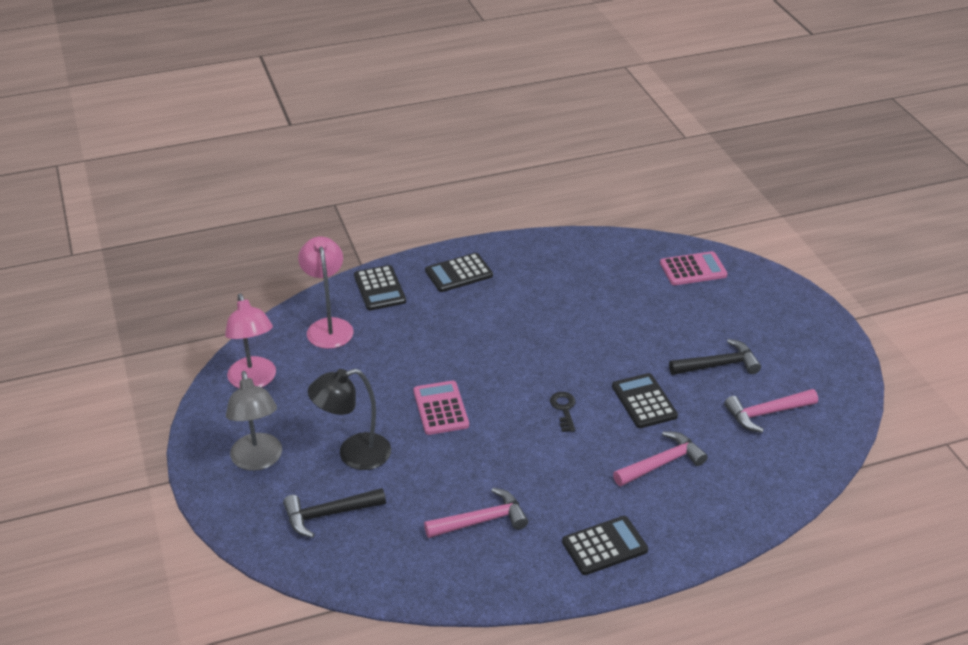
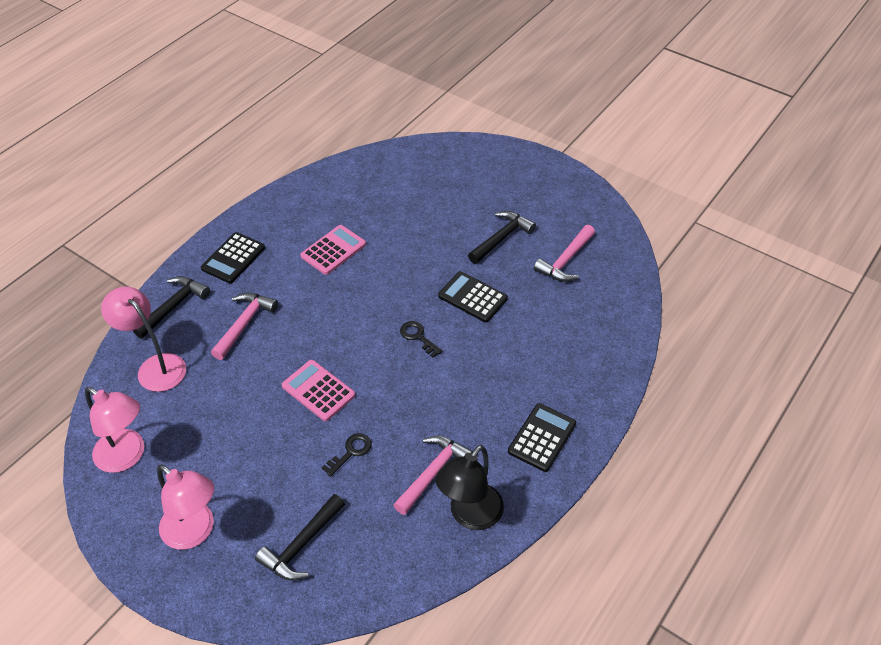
camera: 35 degrees left, 10 degrees up
(258, 460) = (195, 532): grey lamp -> pink lamp
(353, 454) = (278, 475): black lamp -> black lamp (470, 515)
(379, 288) = (173, 306): black calculator -> black hammer
(426, 468) = (351, 452): none -> black key
(661, 463) = (526, 343): pink hammer -> pink hammer (244, 324)
(693, 269) = (419, 166): pink calculator -> pink calculator (333, 250)

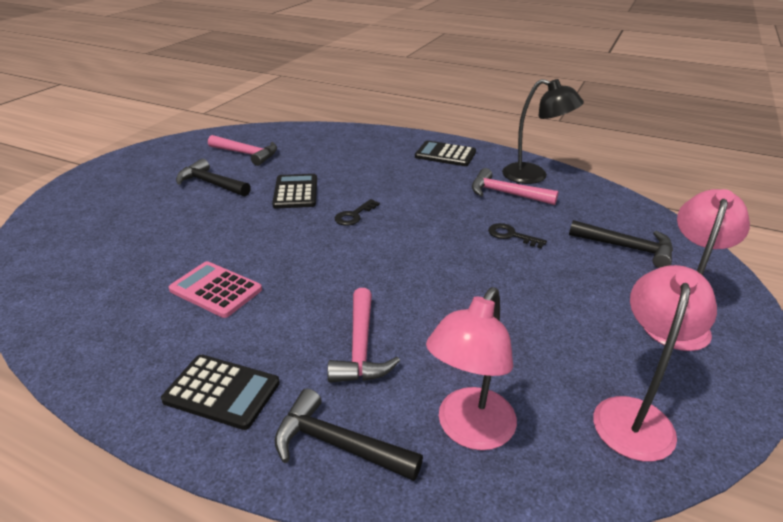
camera: 100 degrees left, 15 degrees down
(244, 324) = (361, 347): pink hammer -> pink hammer turned 105 degrees counterclockwise
(318, 390) = (447, 266): pink calculator -> none
(472, 297) = (296, 192): black calculator -> black calculator turned 150 degrees clockwise

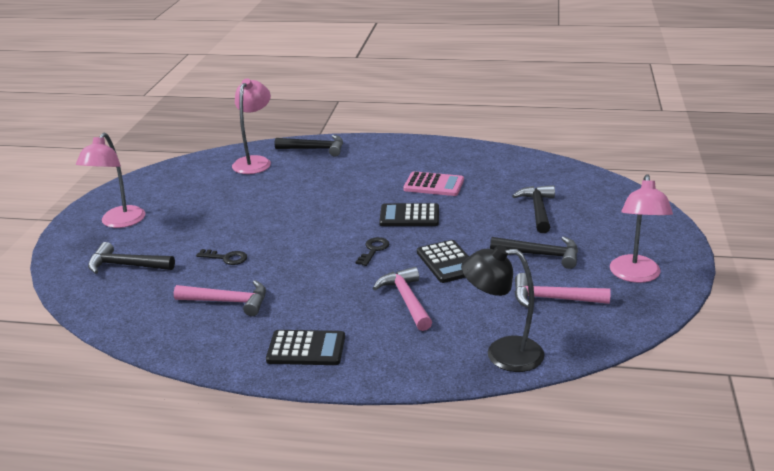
camera: 165 degrees right, 5 degrees down
(149, 226) = (538, 210): none -> black hammer
(221, 392) = (383, 152): black calculator -> black calculator (409, 216)
(361, 347) = (321, 177): pink hammer -> pink hammer (406, 300)
(534, 176) = (192, 334): black lamp -> black lamp (502, 353)
(635, 415) = (170, 179): pink lamp -> pink lamp (635, 276)

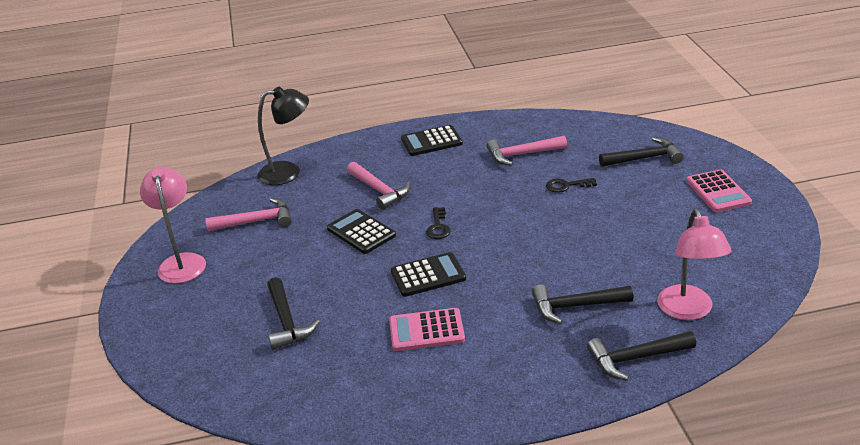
camera: 160 degrees right, 5 degrees up
(119, 222) = (718, 192): pink lamp -> pink calculator
(541, 255) = (274, 262): black hammer -> black hammer (575, 306)

